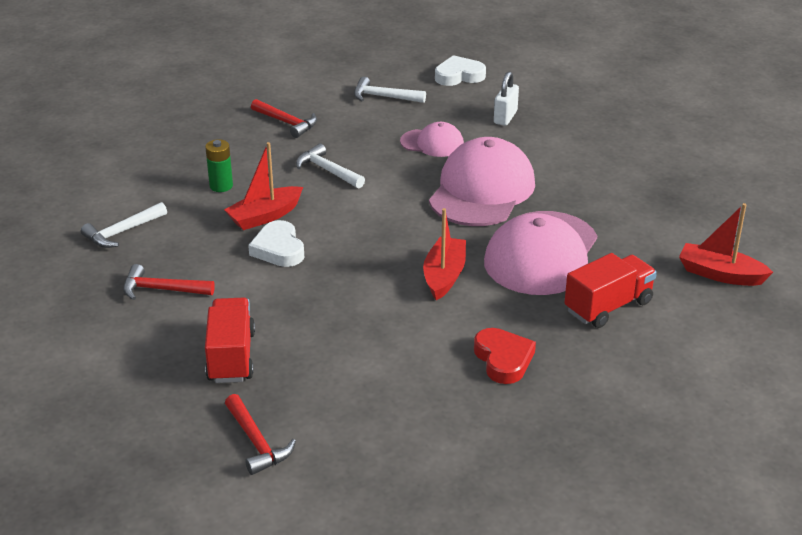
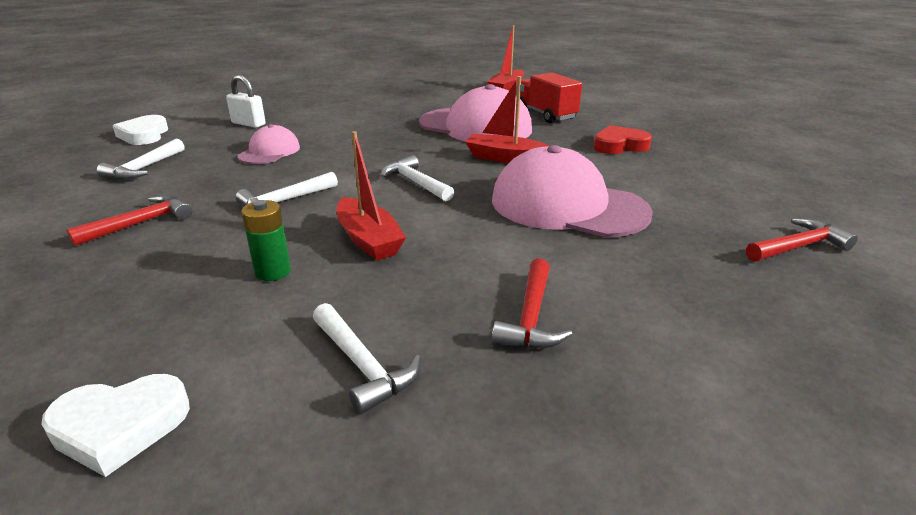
camera: 85 degrees left, 5 degrees down
(231, 357) = (663, 261): red truck -> none
(278, 249) = (445, 232): white heart -> white heart (120, 427)
(372, 227) = (416, 183): none -> white hammer
(482, 190) = (370, 138): pink cap -> pink cap (568, 206)

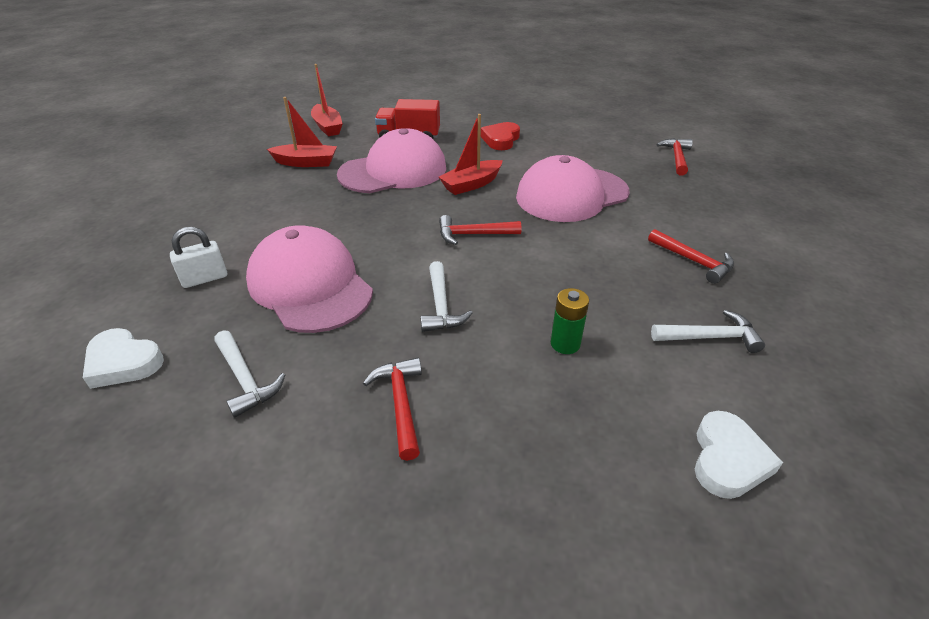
camera: 55 degrees left, 10 degrees up
(269, 151) = (310, 285): pink cap -> pink cap, size x1.92
(368, 240) = (551, 286): red boat -> red boat (306, 163)
(416, 183) = (473, 234): white hammer -> red hammer

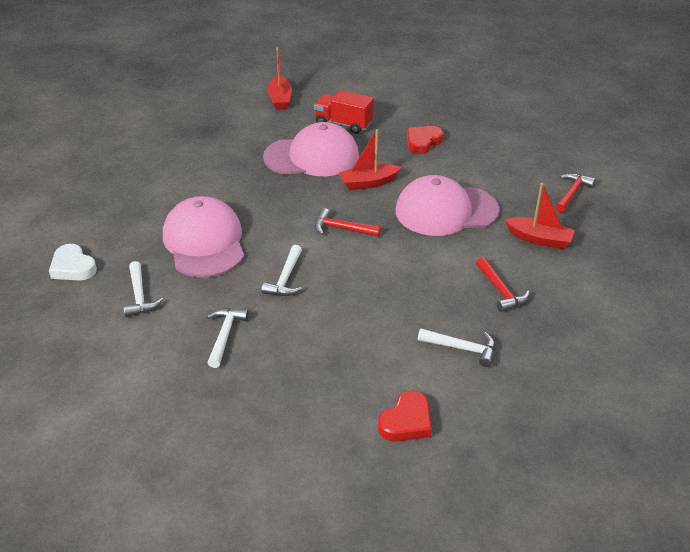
camera: 20 degrees right, 0 degrees up
(205, 278) = (137, 220): white padlock -> none
(306, 163) = (246, 134): red boat -> red boat (539, 239)
(401, 404) = (225, 335): red hammer -> white hammer
(565, 344) = (354, 326): green battery -> none
(728, 459) = (406, 421): white heart -> red heart

